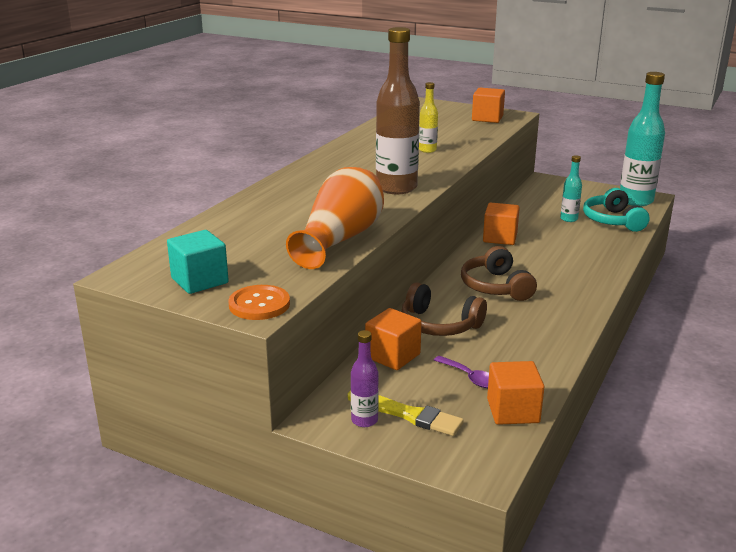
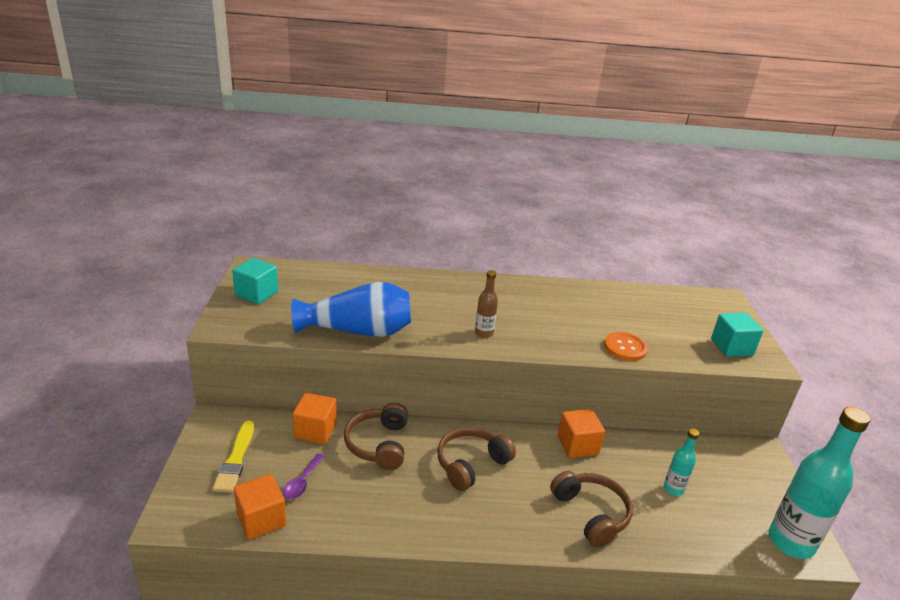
camera: 60 degrees right, 5 degrees up
(259, 304) = (231, 325): orange button -> orange button (625, 348)
(340, 239) = (358, 331): orange vase -> blue vase
(364, 420) = (220, 439): purple bottle -> none
(396, 188) = (484, 333): brown bottle -> brown bottle, size x0.49
(427, 150) = (593, 330): yellow bottle -> none
(487, 118) = (731, 347): orange cube -> turquoise cube
(580, 254) = (591, 514): none -> brown headphones
(612, 221) = (706, 528): turquoise headphones -> none

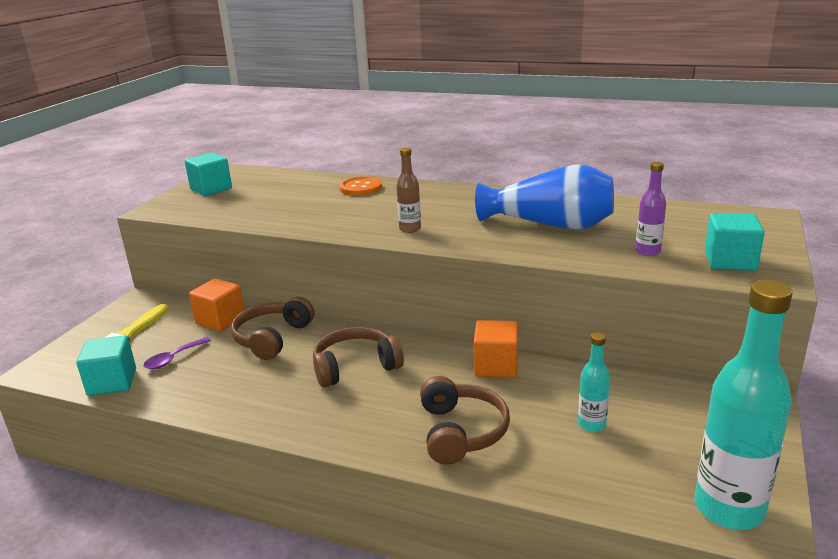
camera: 25 degrees right, 5 degrees down
(261, 519) = (112, 382): orange cube -> turquoise cube
(358, 331) = (278, 219): blue vase -> blue vase (550, 224)
(625, 348) = (574, 251): orange button -> orange button (360, 188)
(674, 342) = (648, 251): none -> purple bottle

